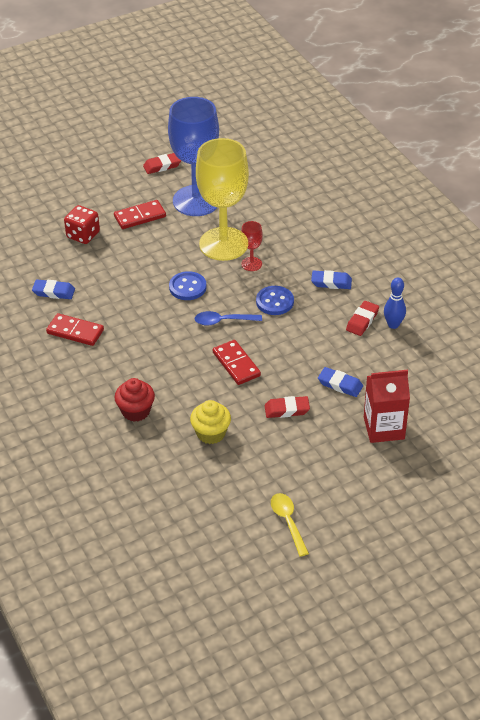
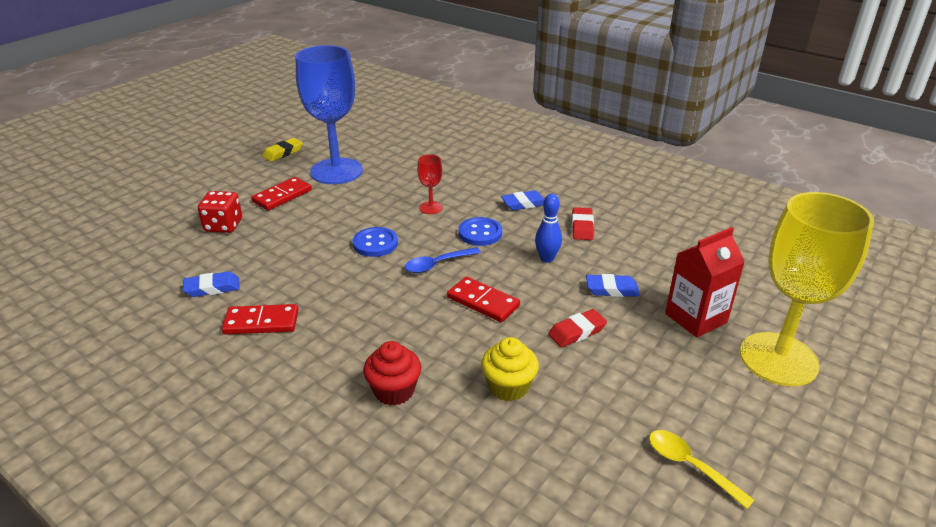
camera: 25 degrees left, 10 degrees down
(162, 166) = (283, 153): red eraser -> yellow eraser
(223, 244) = (389, 198): yellow goblet -> yellow goblet (778, 359)
(393, 325) = (614, 222): blue bowling pin -> blue bowling pin (547, 258)

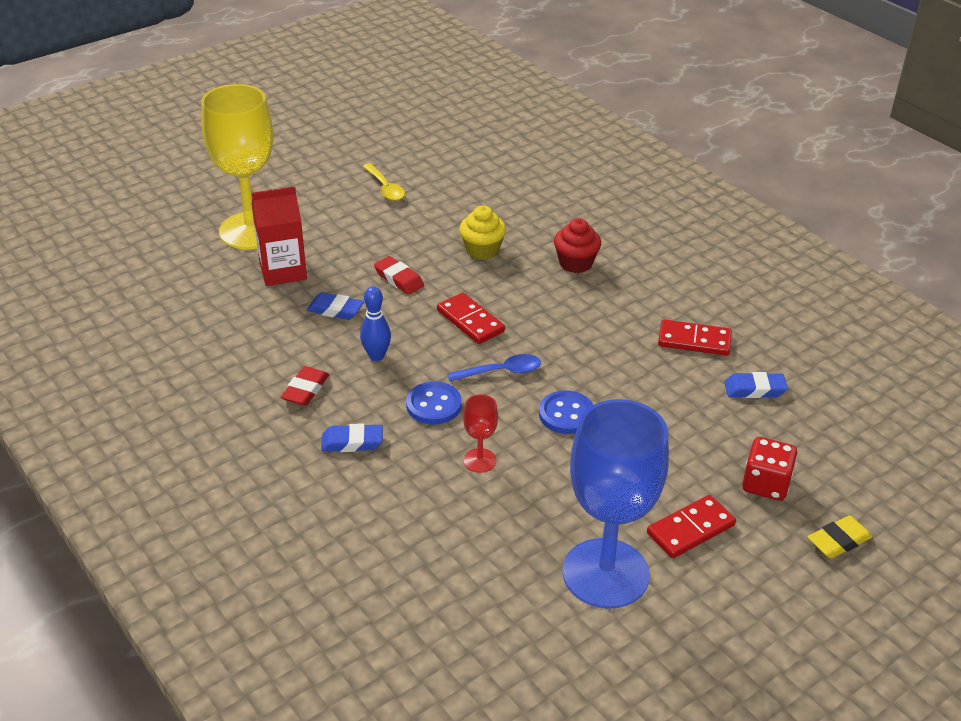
camera: 165 degrees left, 5 degrees up
(283, 153) = (700, 651): yellow eraser -> yellow eraser (839, 541)
(577, 332) = (399, 279): red eraser -> red eraser turned 60 degrees clockwise

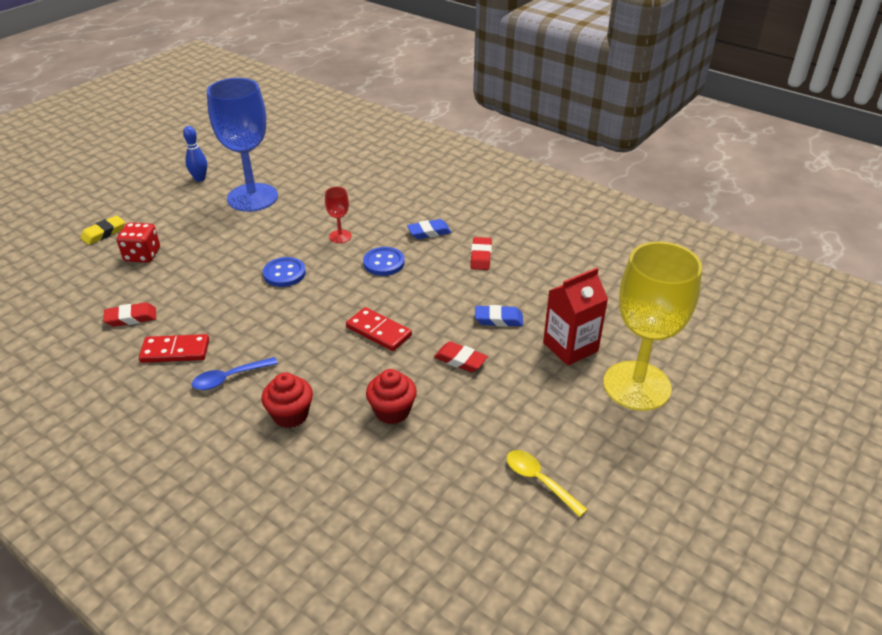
camera: 165 degrees right, 0 degrees up
(376, 356) = (443, 289): blue bowling pin -> blue bowling pin (200, 179)
(482, 250) = (392, 411): yellow cupcake -> red cupcake
(501, 372) = (340, 294): blue spoon -> blue spoon (229, 378)
(690, 529) = (199, 224): red domino -> none
(754, 389) = (131, 318): blue eraser -> red eraser

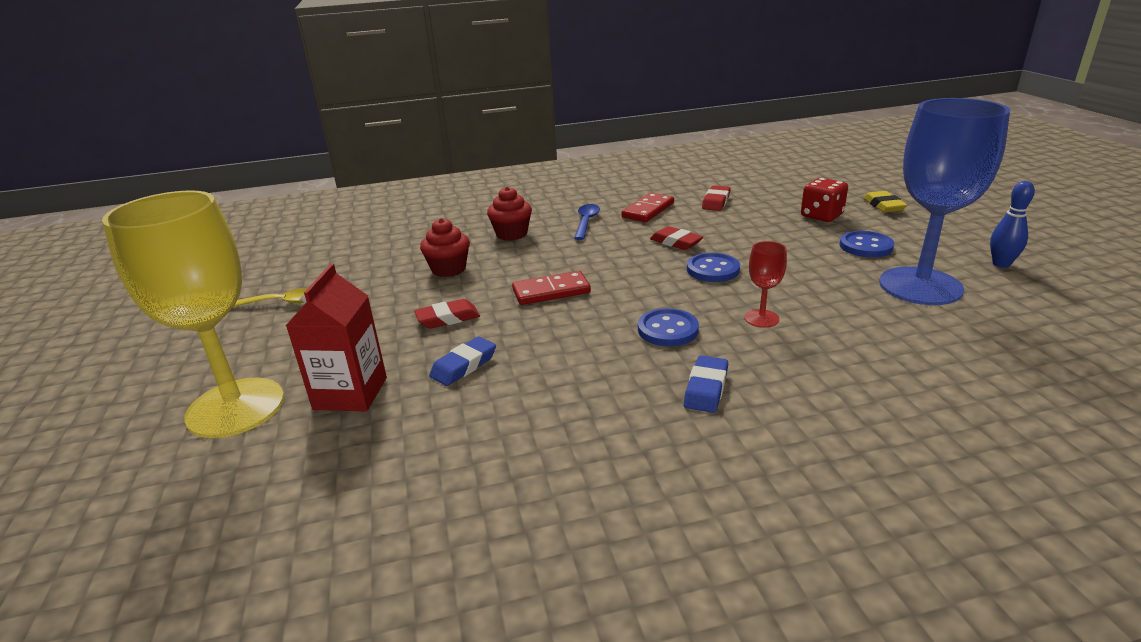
camera: 130 degrees right, 10 degrees down
(198, 225) = (865, 246): none -> blue button
(481, 256) = (596, 409): red eraser -> red eraser (676, 242)

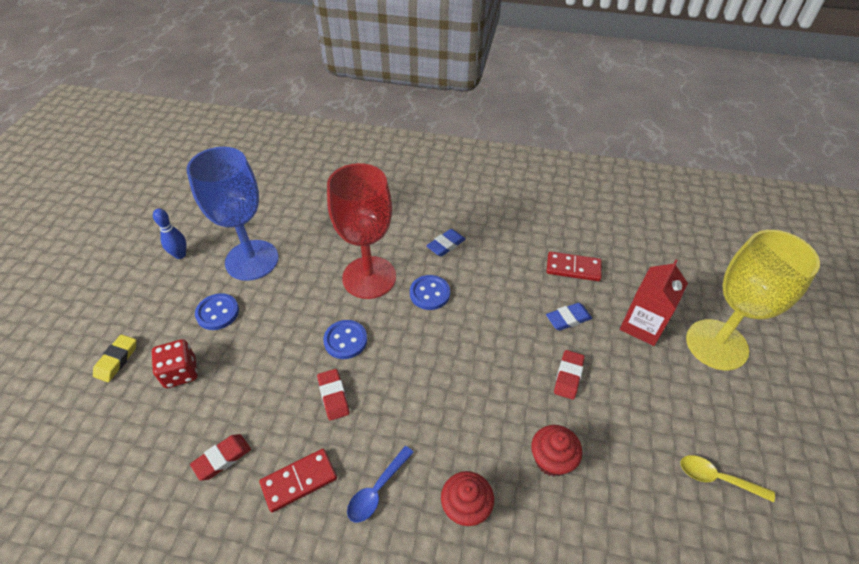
camera: 155 degrees left, 20 degrees up
(448, 318) = (568, 376): red eraser -> red eraser turned 75 degrees counterclockwise
(551, 291) = (478, 373): red domino -> red domino (573, 268)
(761, 318) = (369, 277): red goblet -> red goblet, size x2.40

